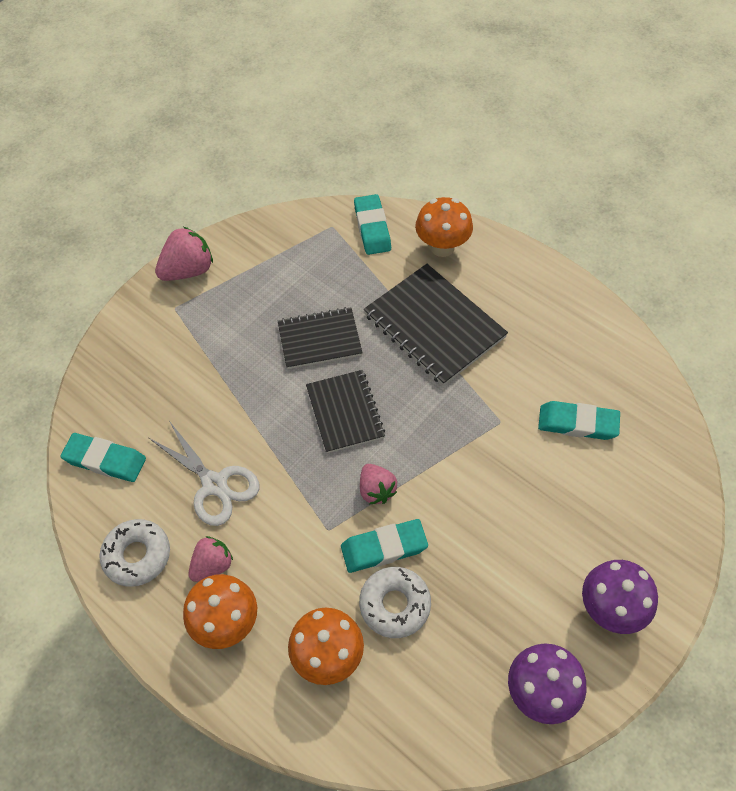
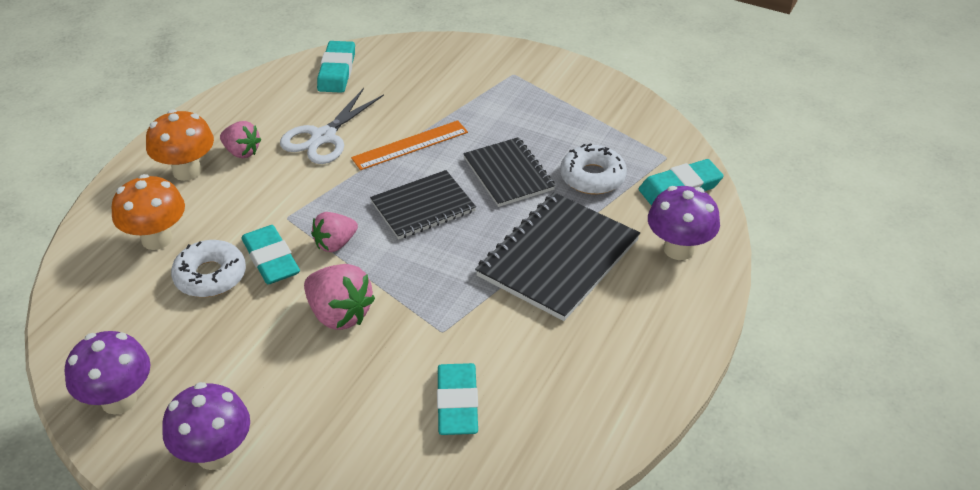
camera: 75 degrees right, 15 degrees down
(137, 556) = (247, 108): white donut -> white donut (592, 177)
(188, 270) = (562, 72): pink strawberry -> pink strawberry (339, 314)
(253, 410) = (410, 145): none -> orange ruler
(442, 247) = (678, 249): orange mushroom -> purple mushroom

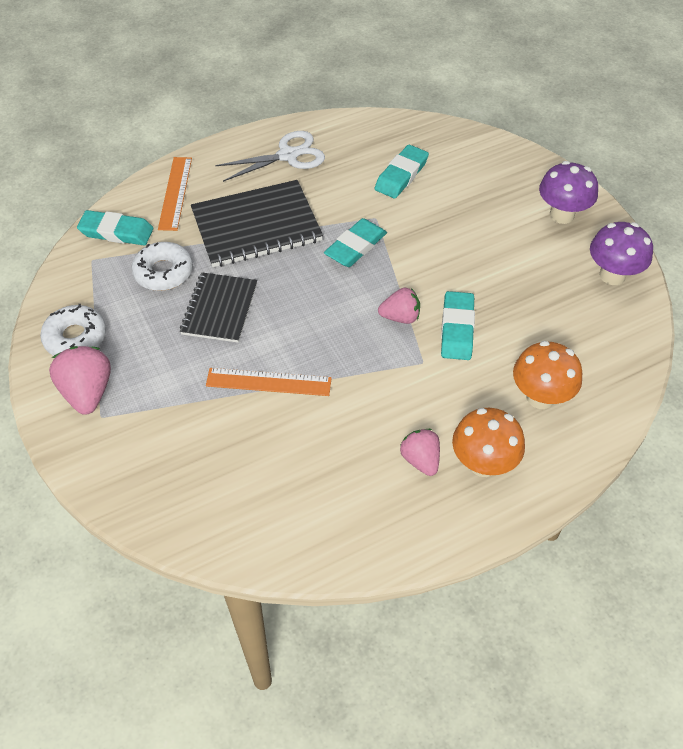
camera: 145 degrees left, 10 degrees up
(210, 276) = (511, 338): white donut -> white donut (75, 338)
(323, 137) = (335, 435): white scissors -> white scissors (288, 155)
(337, 71) = (257, 526): turquoise eraser -> turquoise eraser (355, 246)
(339, 314) = (434, 261): pink strawberry -> pink strawberry (87, 392)
(423, 206) = (310, 314): black notebook -> none
(678, 249) = (175, 193): purple mushroom -> orange ruler

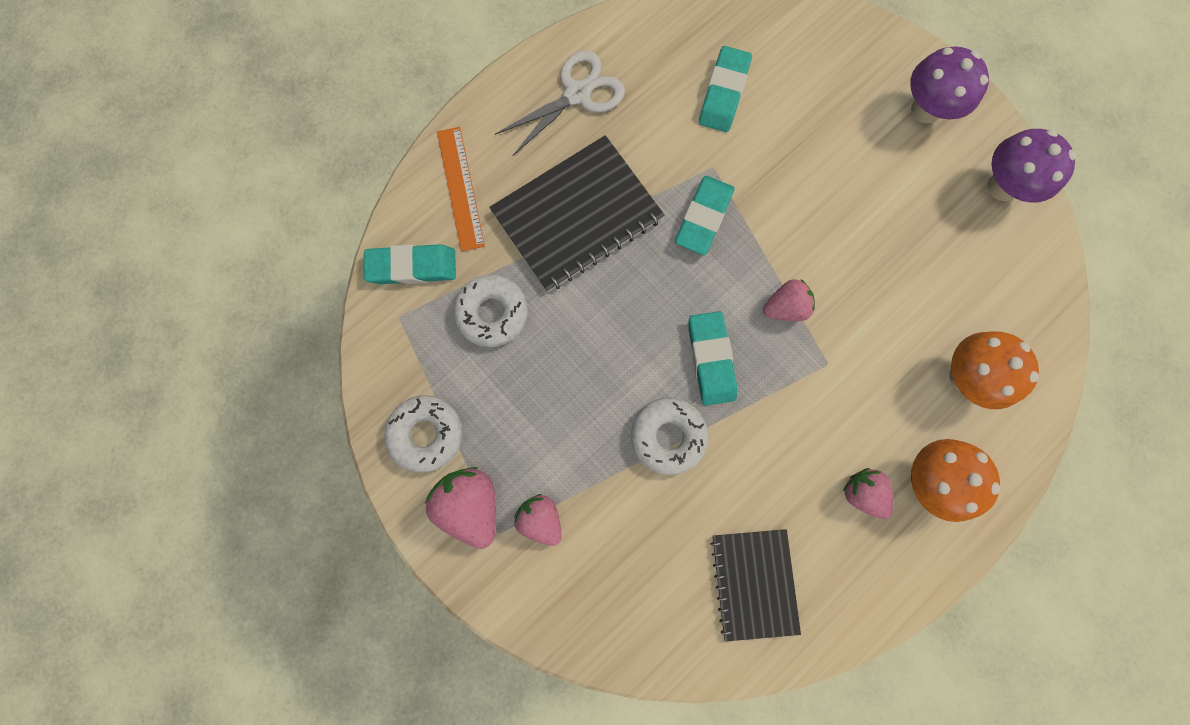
camera: 15 degrees left, 25 degrees up
(139, 415) = (541, 519): none -> pink strawberry
(220, 309) = (577, 349): black notebook -> black notebook (754, 583)
(268, 382) = (668, 436): orange ruler -> white donut
(457, 329) = (852, 308): turquoise eraser -> turquoise eraser (711, 359)

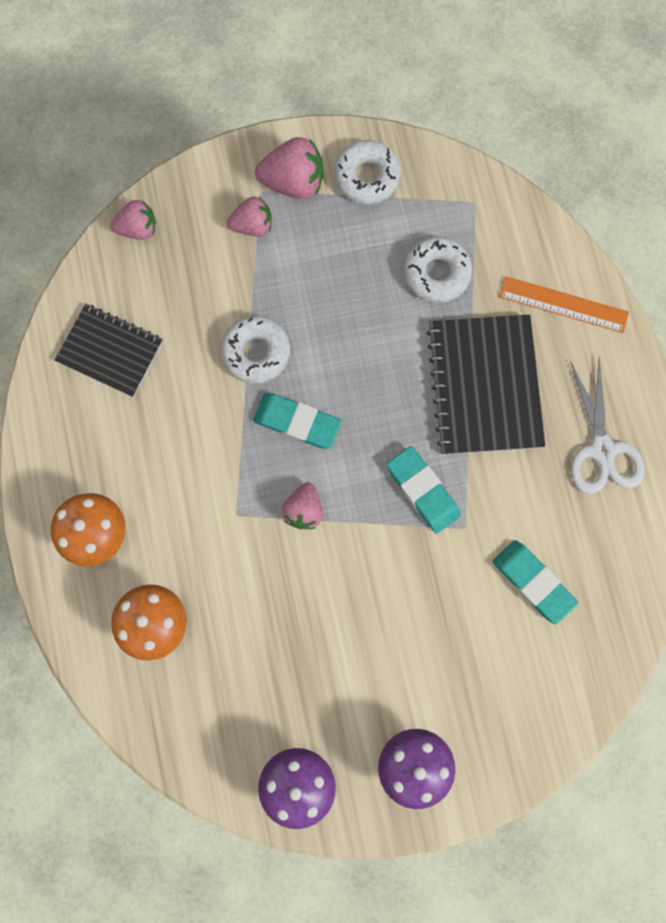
camera: 120 degrees right, 0 degrees up
(412, 267) = (512, 232): turquoise eraser -> none
(862, 493) = (121, 475): pink strawberry -> pink strawberry (138, 228)

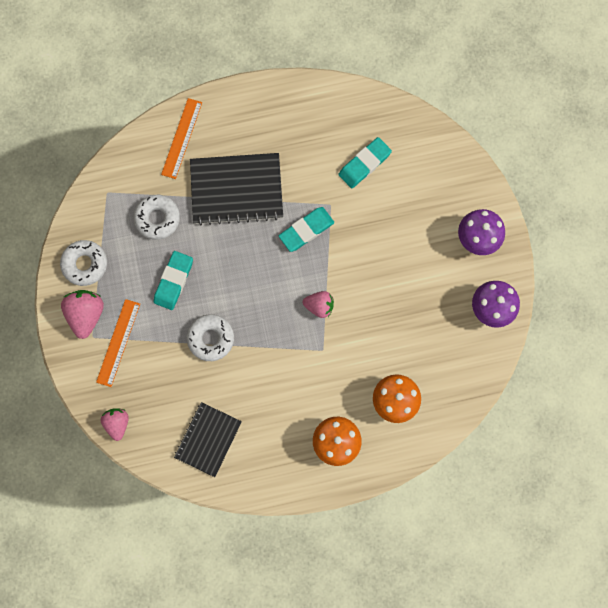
camera: 90 degrees left, 0 degrees up
(252, 225) = (118, 342): pink strawberry -> orange ruler
(297, 422) = (260, 311): turquoise eraser -> turquoise eraser (174, 281)
(602, 450) = (280, 119): white scissors -> none

